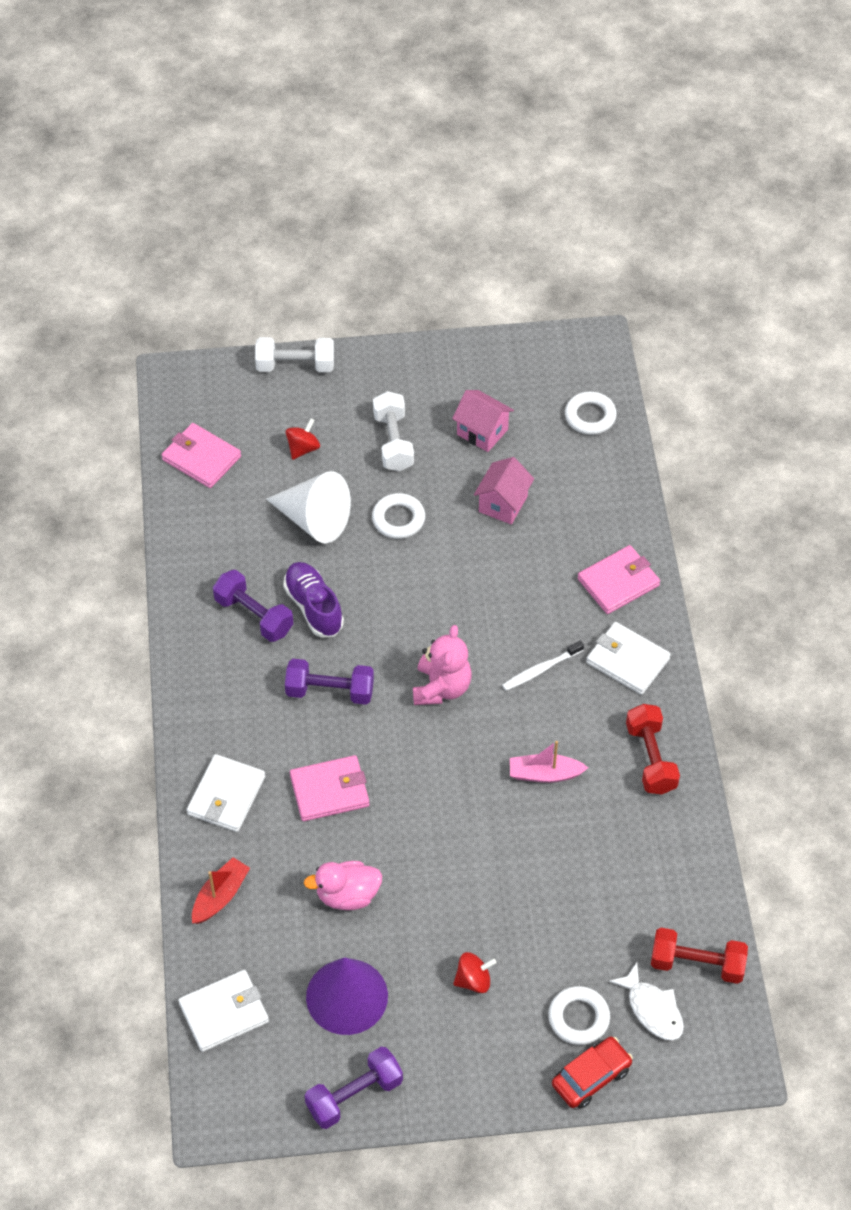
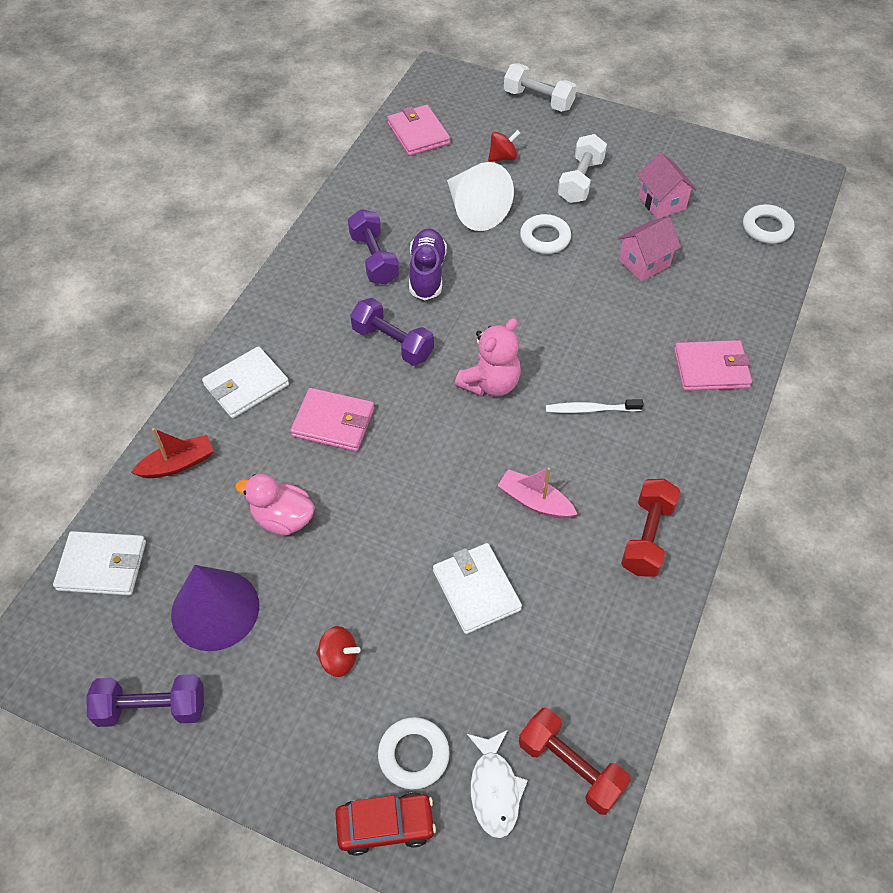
camera: 30 degrees right, 0 degrees up
(627, 661) = (678, 439): white wallet -> white wallet (476, 590)

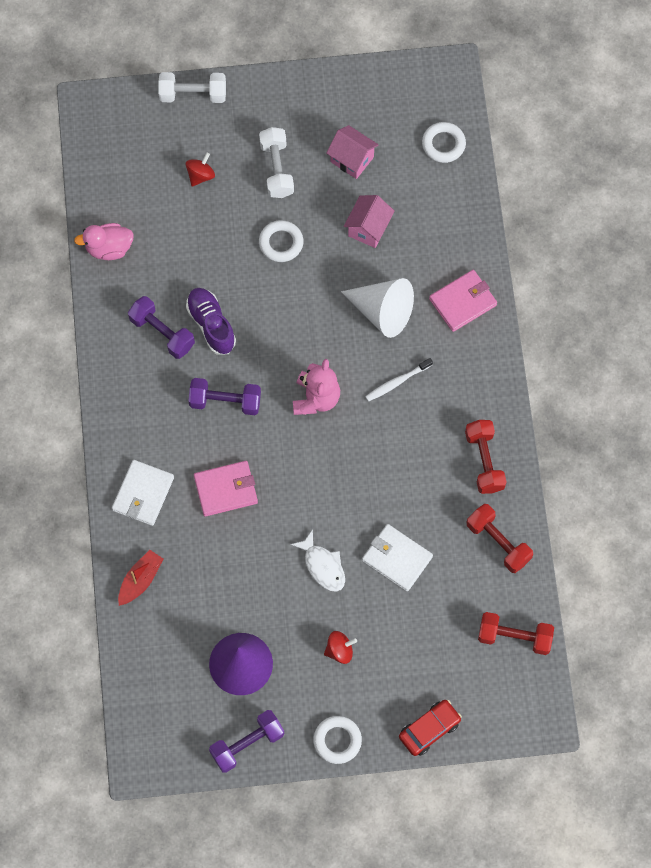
camera: 30 degrees left, 15 degrees up
(102, 565) = (145, 677): white wallet -> none
(283, 519) = (241, 579): pink duck -> pink duck (109, 248)
(413, 755) = (421, 681): white ring -> white ring (337, 740)
(418, 133) = (115, 185): pink wallet -> none
(474, 210) = (210, 243): white cone -> white cone (382, 312)
(494, 789) = (478, 674): white fish -> white fish (323, 566)
(534, 501) = (398, 475): pink boat -> none
(614, 637) = (498, 542): none -> red dumbbell

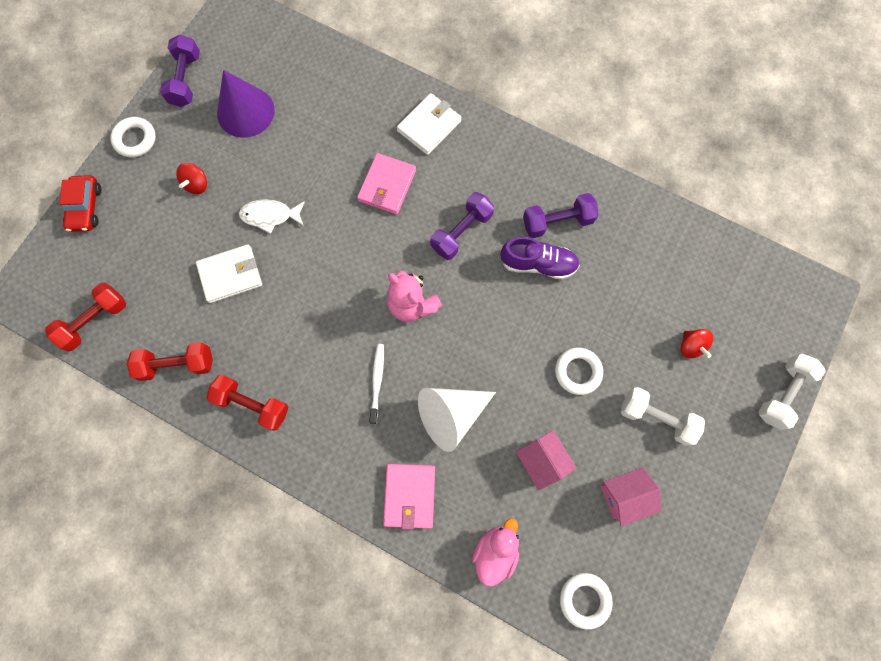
camera: 125 degrees right, 5 degrees up
(109, 248) = (664, 228): pink duck -> pink duck (495, 551)
(140, 580) = (363, 84): red boat -> none
(143, 494) = (429, 126): white wallet -> white wallet turned 75 degrees clockwise

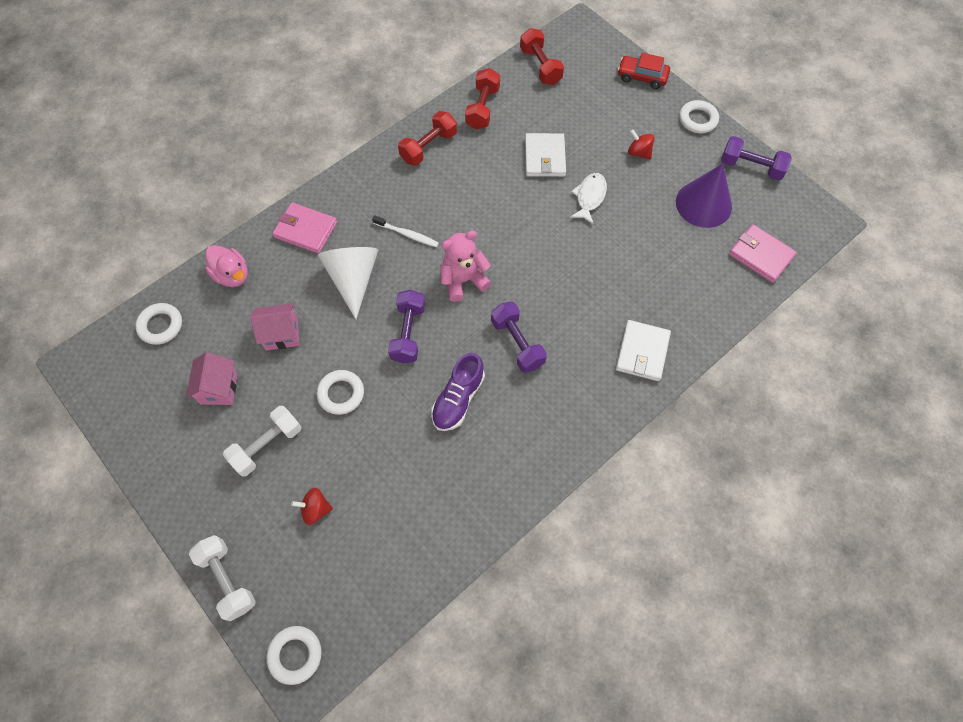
camera: 110 degrees right, 10 degrees down
(387, 185) = (588, 295): pink wallet -> pink wallet (760, 255)
(429, 126) = (642, 352): white wallet -> white wallet turned 45 degrees clockwise
(557, 222) = (495, 434): purple dumbbell -> purple dumbbell (408, 333)
(806, 310) = (295, 655): none -> white ring

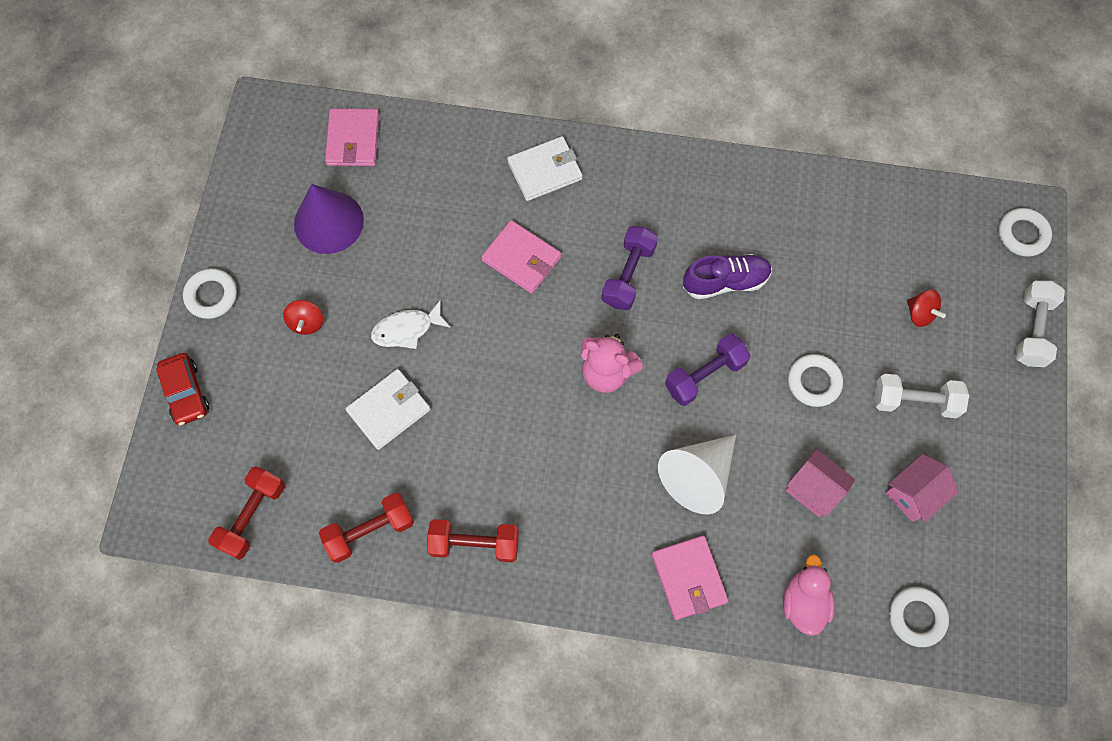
camera: 130 degrees left, 5 degrees up
(407, 234) = (603, 469): white toothbrush -> none
(585, 290) = (521, 258): none -> pink wallet
(751, 167) = (243, 208): purple dumbbell -> none

